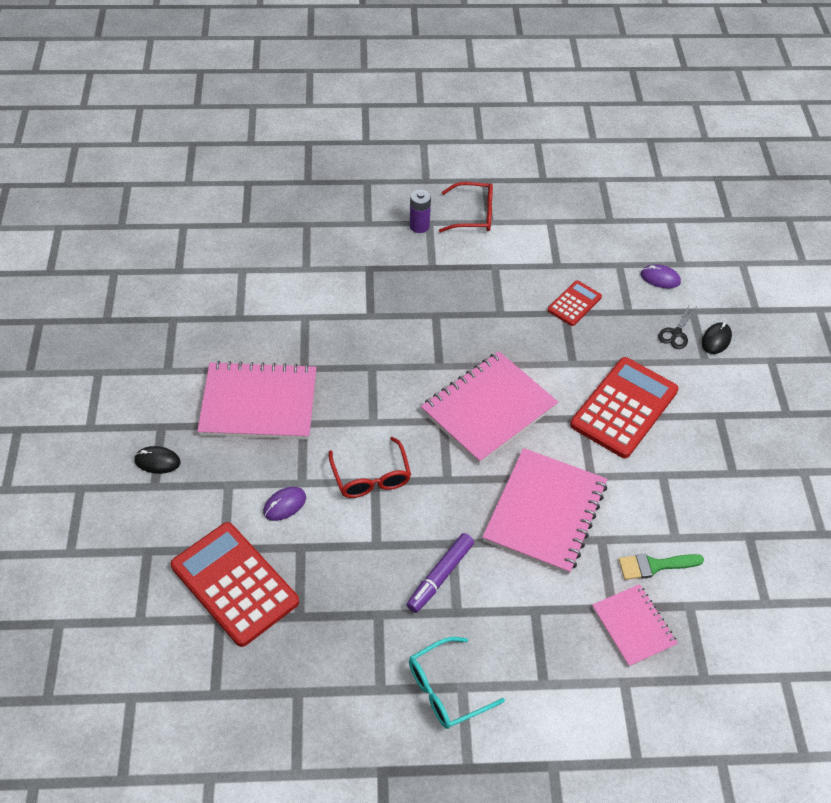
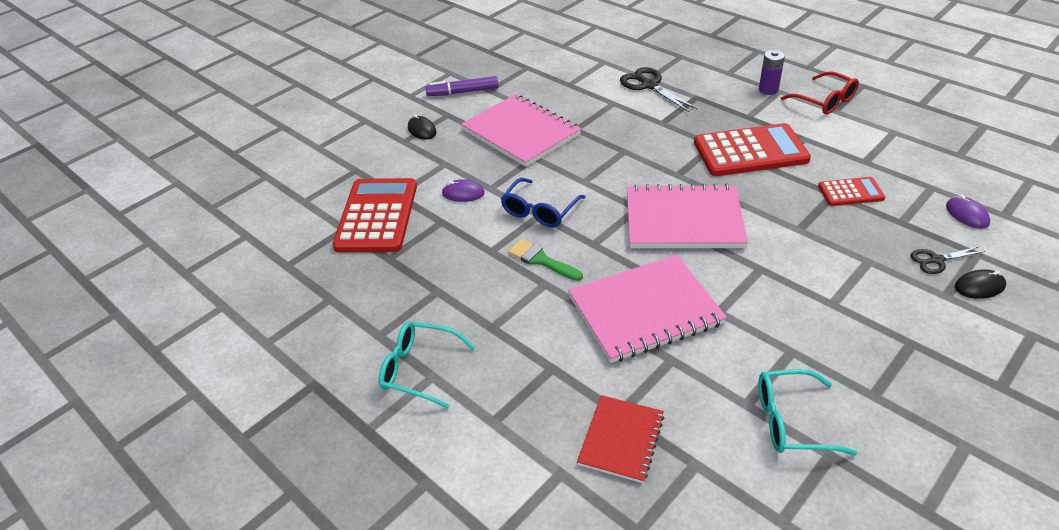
camera: 50 degrees right, 10 degrees down
(315, 277) = (649, 85): none -> black scissors
(371, 477) = (539, 211): red glasses -> blue glasses
(440, 576) = (509, 298): purple marker -> purple marker (463, 92)
(624, 408) = (811, 283): red calculator -> red calculator (750, 151)
(633, 626) = (621, 439): pink notebook -> red notebook
(654, 565) = (698, 410): green brush -> green brush (541, 260)
(709, 529) = (791, 421): none -> turquoise glasses

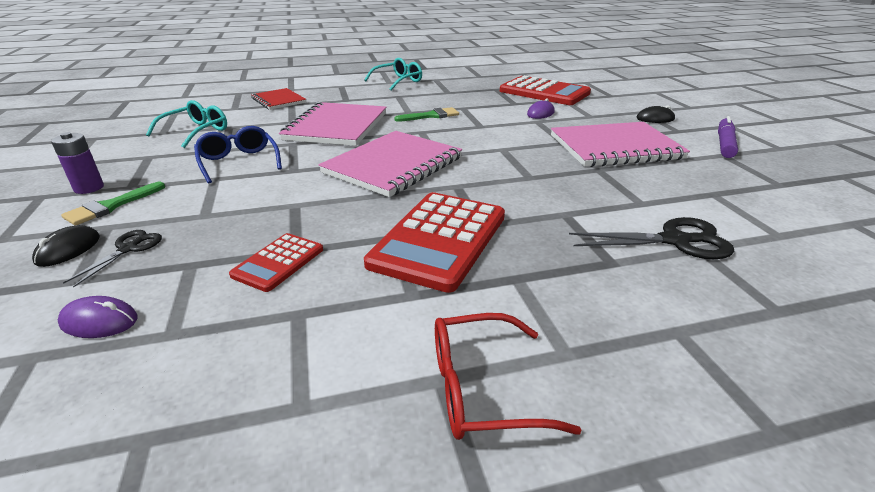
camera: 120 degrees right, 10 degrees down
(539, 211) = (484, 127): blue glasses -> blue glasses (239, 162)
(768, 90) = (580, 342): purple battery -> purple battery (89, 188)
(937, 322) = (111, 206): none -> green brush

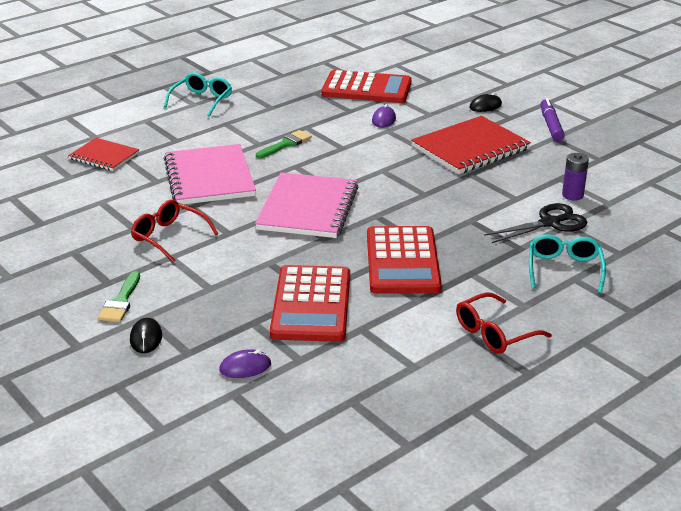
camera: 25 degrees left, 0 degrees up
(89, 188) = (72, 293): purple battery -> purple battery (572, 195)
(129, 248) = (191, 325): black scissors -> none
(196, 132) = (76, 215): turquoise glasses -> turquoise glasses (564, 269)
(239, 162) = (169, 237): blue glasses -> red glasses
(278, 262) = (311, 304): red calculator -> red calculator, size x1.92
(615, 147) = (470, 148): pink notebook -> red notebook

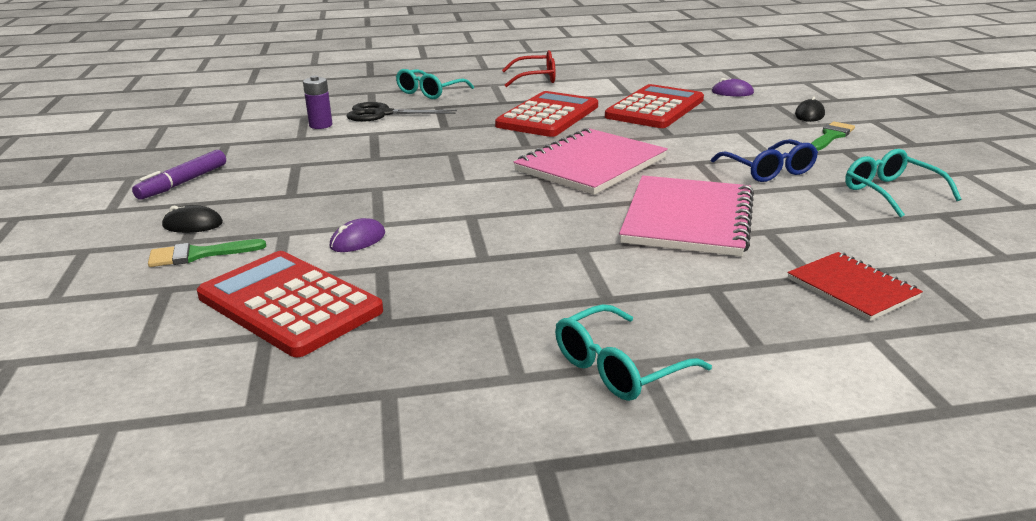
camera: 150 degrees left, 5 degrees down
(73, 236) = (890, 192): none -> turquoise glasses
(169, 237) = (768, 171): red glasses -> blue glasses
(286, 144) = (542, 238): green brush -> green brush (198, 254)
(470, 148) = (323, 181): red notebook -> none

